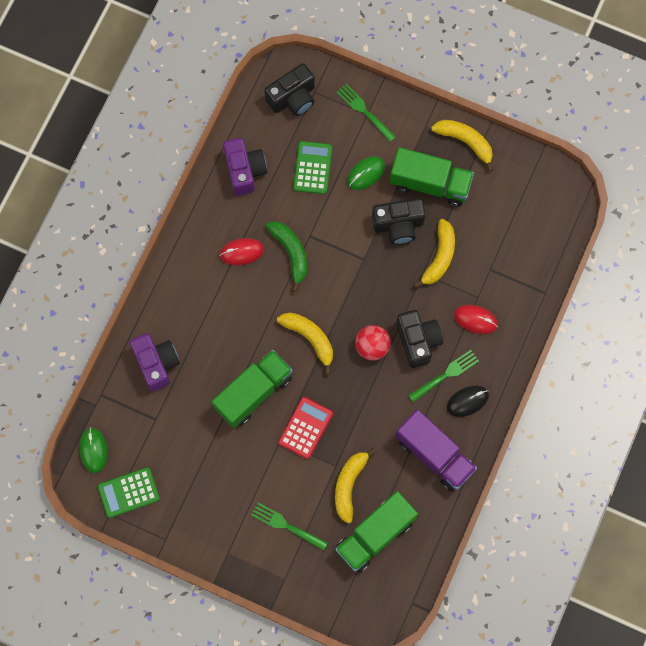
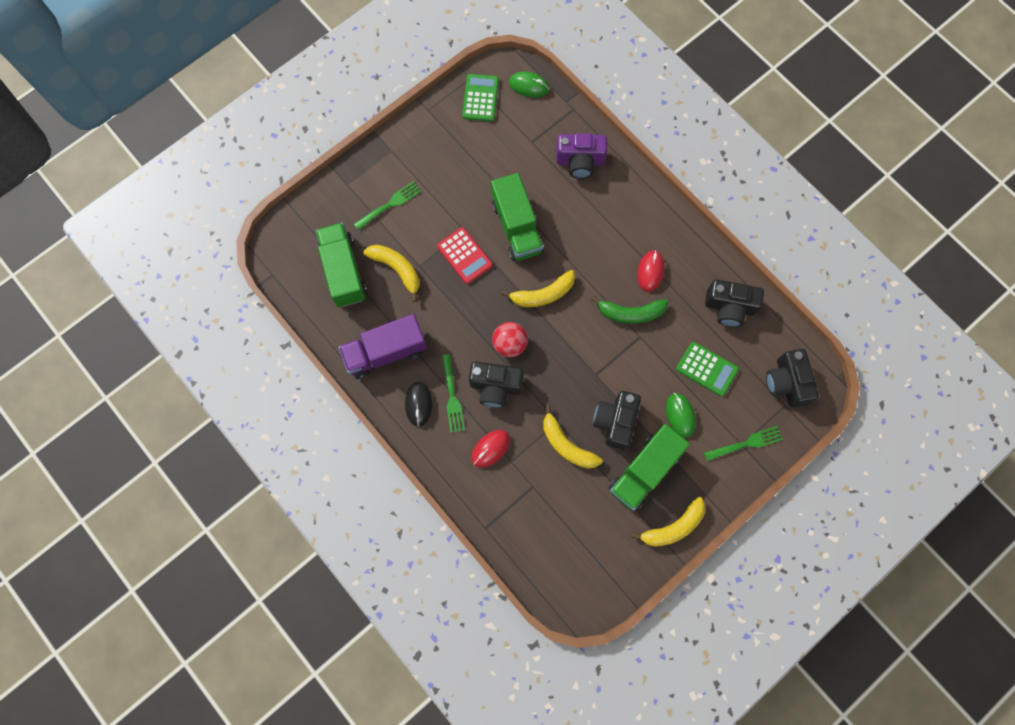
camera: 115 degrees right, 0 degrees up
(245, 170) = (729, 307): purple camera -> black camera

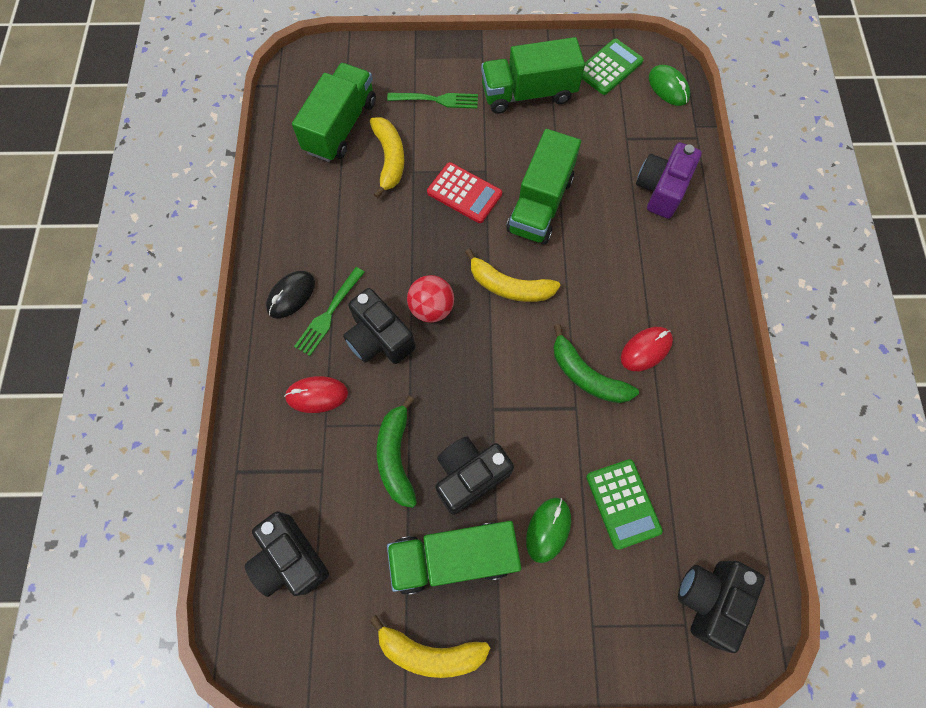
camera: 40 degrees right, 5 degrees down
(386, 352) = (308, 224): purple truck -> none
(445, 156) = (528, 93): none -> green truck
(464, 256) = (464, 193): red calculator -> red calculator turned 60 degrees counterclockwise
(566, 444) = (396, 456): yellow banana -> green banana
(580, 161) = (661, 189): purple camera -> purple camera turned 75 degrees clockwise
(729, 307) = (707, 456): black camera -> black camera (290, 559)
(746, 444) = (599, 629): green fork -> none

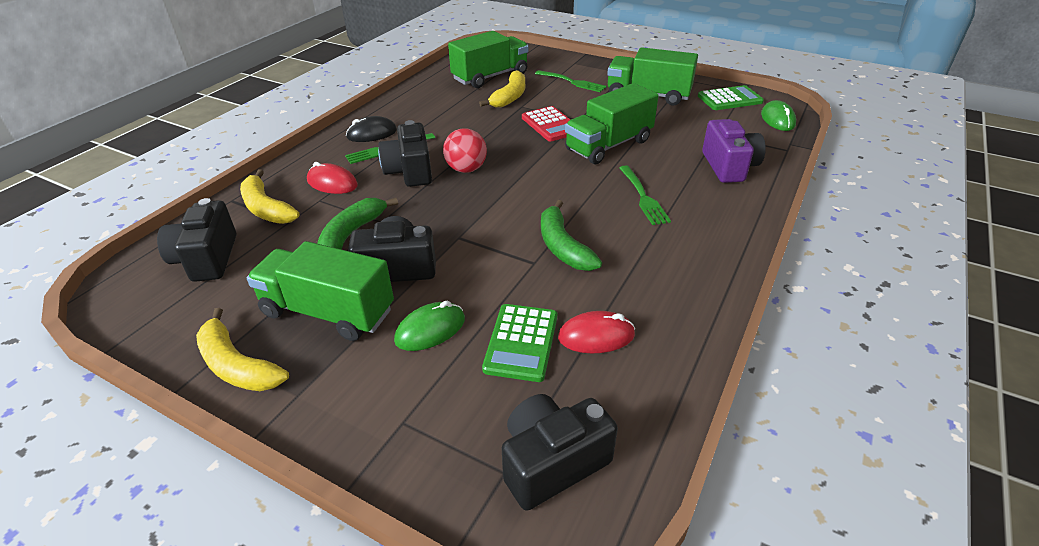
camera: 30 degrees right, 30 degrees down
(509, 286) = (541, 177): yellow banana -> yellow banana (266, 208)
(613, 272) = (643, 197): none -> green fork
(646, 349) = (636, 250): red mouse -> red mouse (596, 336)
(661, 189) = (729, 167): purple camera -> purple camera turned 120 degrees clockwise

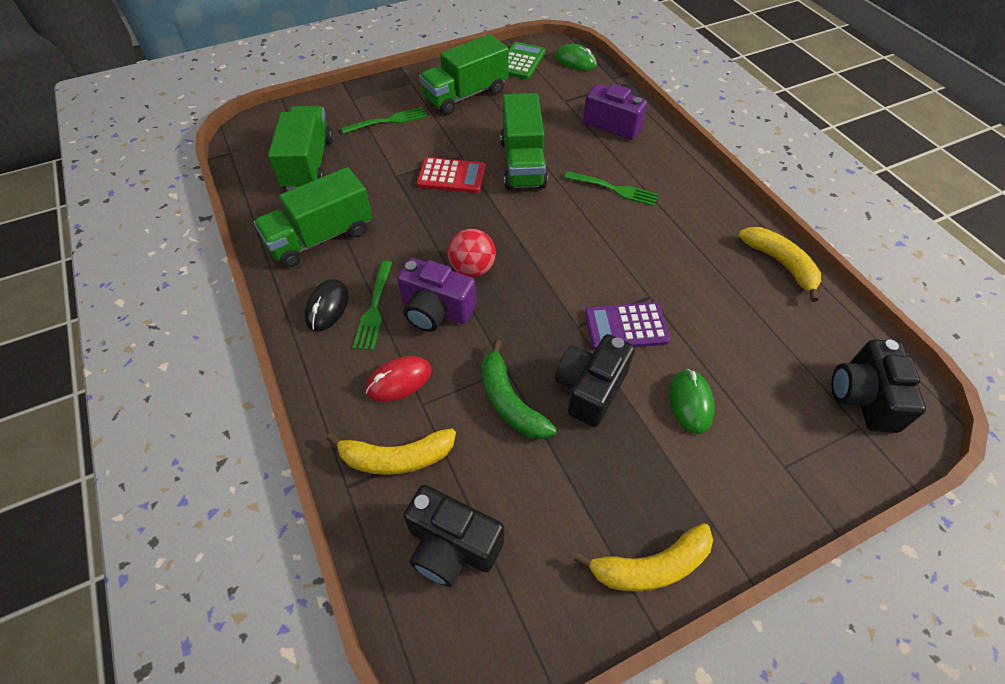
camera: 55 degrees left, 15 degrees up
(328, 312) = (619, 466): green truck -> green truck (321, 237)
(409, 171) = (436, 310): black camera -> purple camera
(483, 262) = (626, 327): none -> purple calculator
(510, 97) = (368, 173): yellow banana -> yellow banana (780, 264)
(521, 342) = (739, 353): green calculator -> none
(563, 246) = (642, 269): green banana -> none
(596, 336) = (758, 308): red mouse -> none

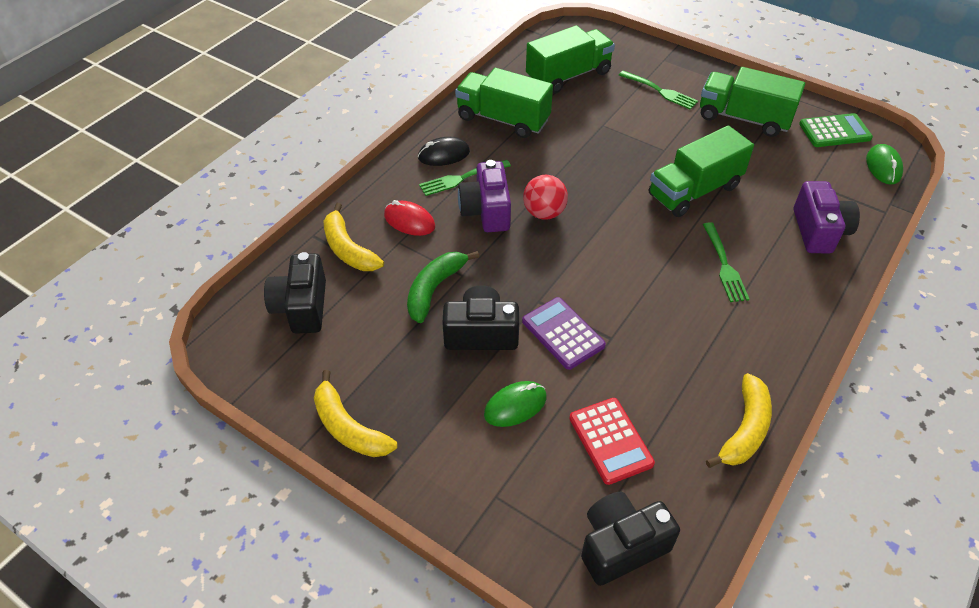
camera: 60 degrees right, 5 degrees down
(451, 176) = (633, 156): red calculator -> red calculator (610, 441)

